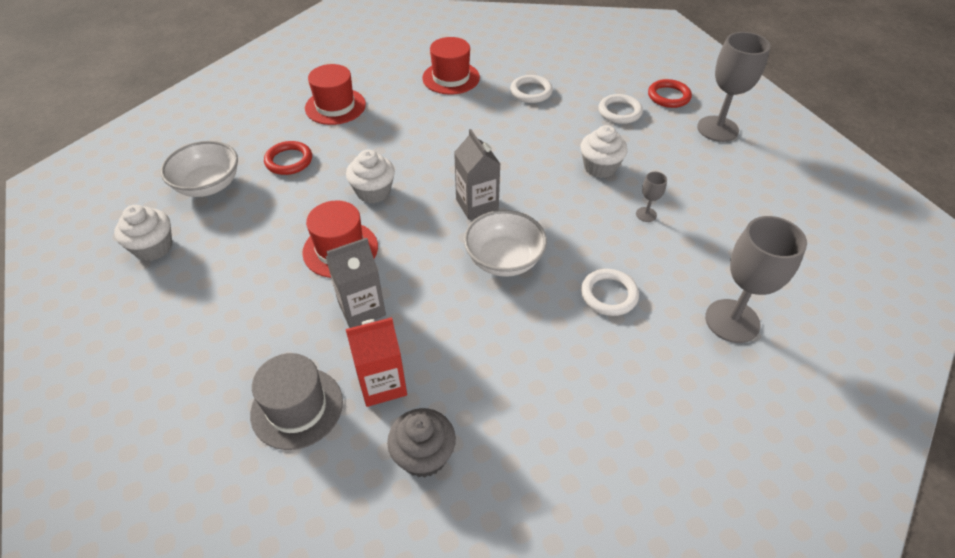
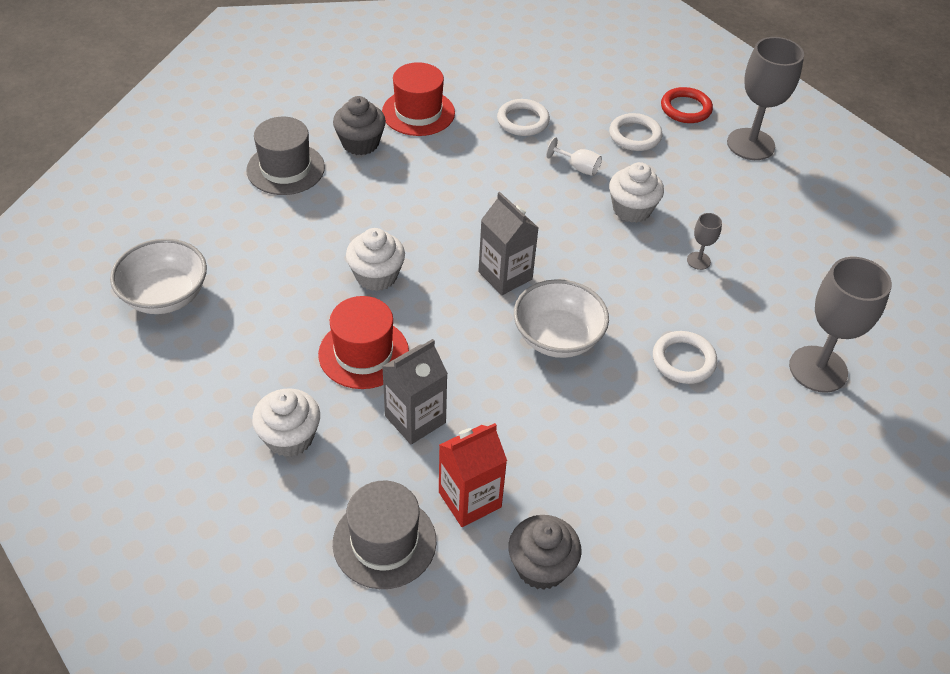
camera: 15 degrees left, 0 degrees up
(153, 247) = (130, 385): white cupcake -> white cupcake (290, 437)
(289, 161) = (255, 249): red ring -> none
(335, 106) = (285, 169): red hat -> grey hat
(398, 94) = (360, 143): none -> grey cupcake
(565, 131) = (578, 168): none -> white goblet

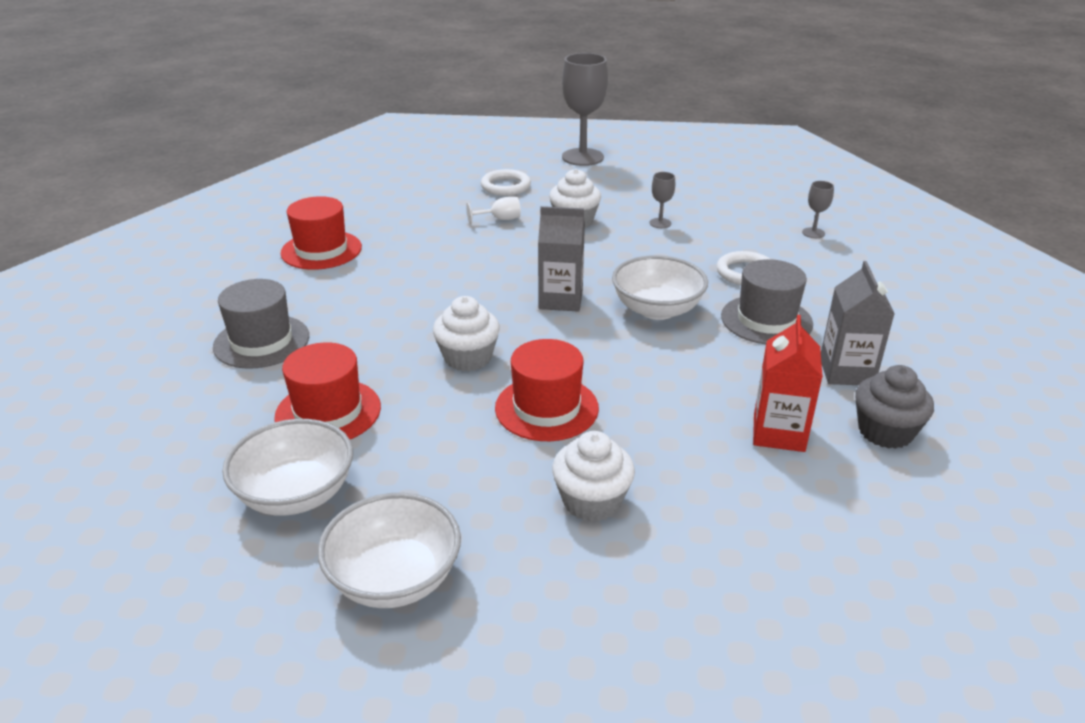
camera: 45 degrees left, 15 degrees down
(138, 389) = (394, 578): none -> white bowl
(250, 252) = (328, 412): none -> red hat
(360, 143) = (304, 291): grey cupcake -> none
(384, 542) = (779, 504): grey hat -> grey hat (766, 320)
(415, 419) = (658, 418): grey carton -> grey carton (846, 371)
(523, 121) = (414, 216): white ring -> none
(685, 108) = (512, 159): red ring -> none
(818, 369) = (813, 233): grey goblet -> grey goblet, size x0.45

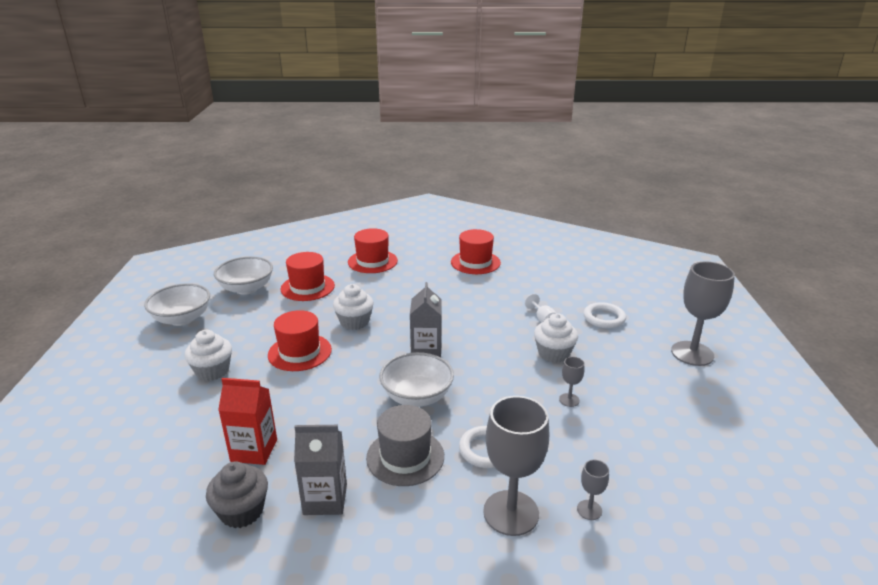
camera: 85 degrees right, 5 degrees down
(261, 341) = (372, 261): grey hat -> red hat
(829, 267) = (511, 513): none -> grey goblet

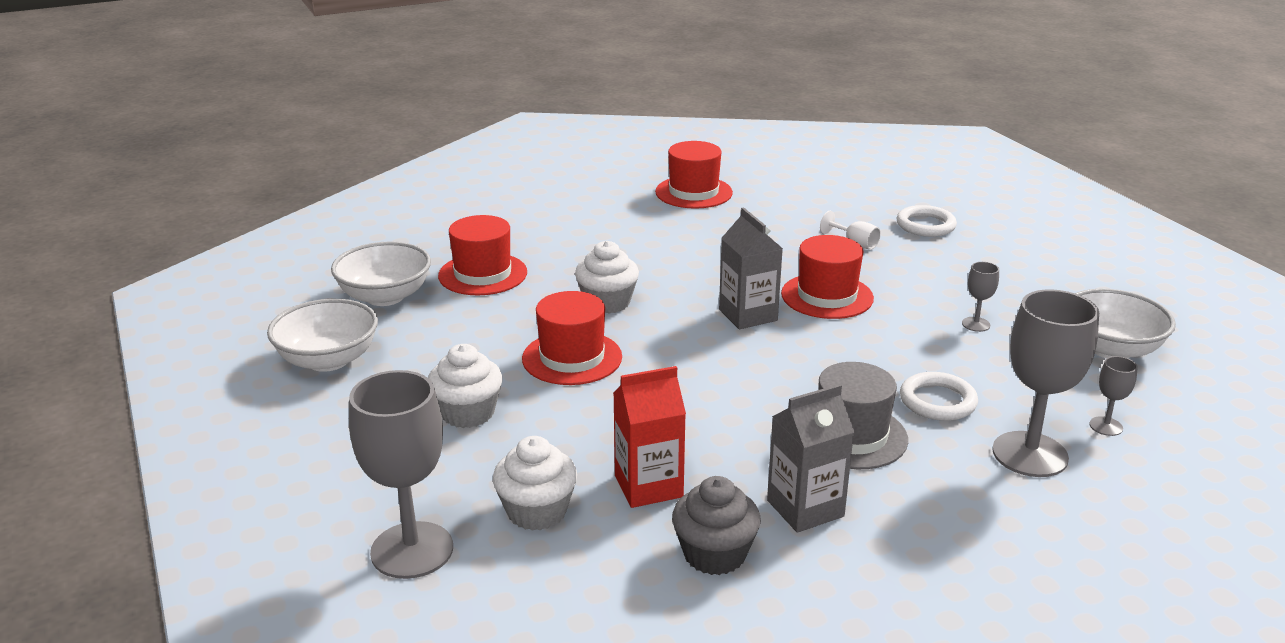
camera: 25 degrees left, 0 degrees up
(372, 261) = (543, 220): red hat -> red hat (827, 296)
(417, 396) = (792, 368): white bowl -> white bowl (1110, 349)
(553, 353) = (907, 279): white cupcake -> white cupcake (537, 511)
(692, 353) = (1059, 242): grey goblet -> grey goblet (412, 550)

